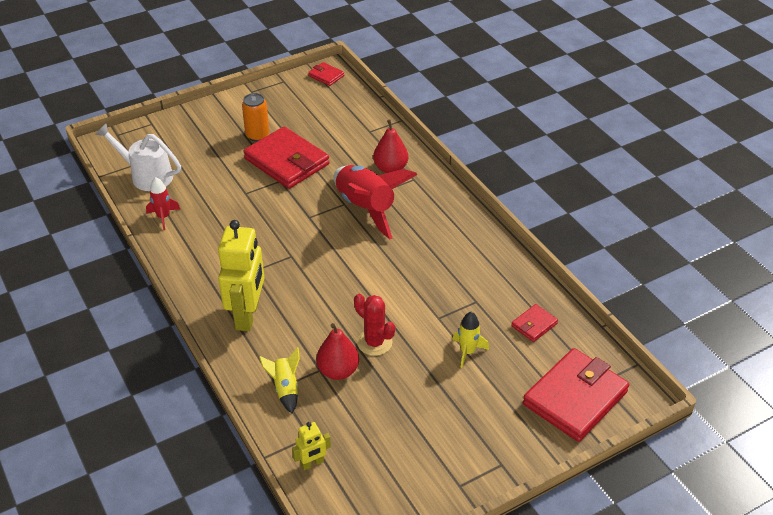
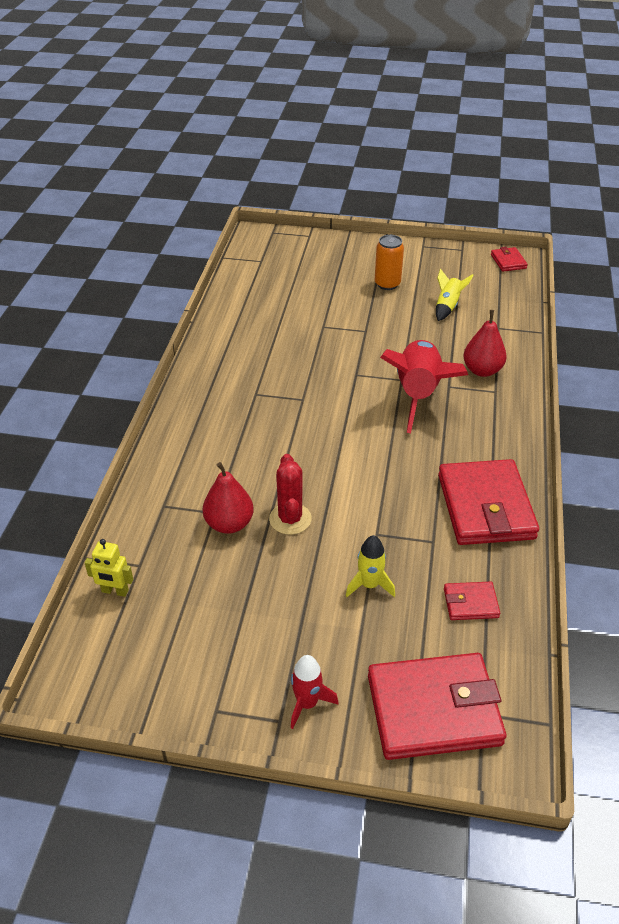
camera: 40 degrees right, 0 degrees up
(146, 175) = (259, 273): white watering can -> none
(163, 217) = (235, 312): red rocket -> red rocket (307, 703)
(247, 315) = (209, 429): yellow robot -> none
(285, 388) = (168, 510): yellow rocket -> yellow rocket (447, 307)
(287, 161) = (389, 318): red wallet -> red wallet (485, 507)

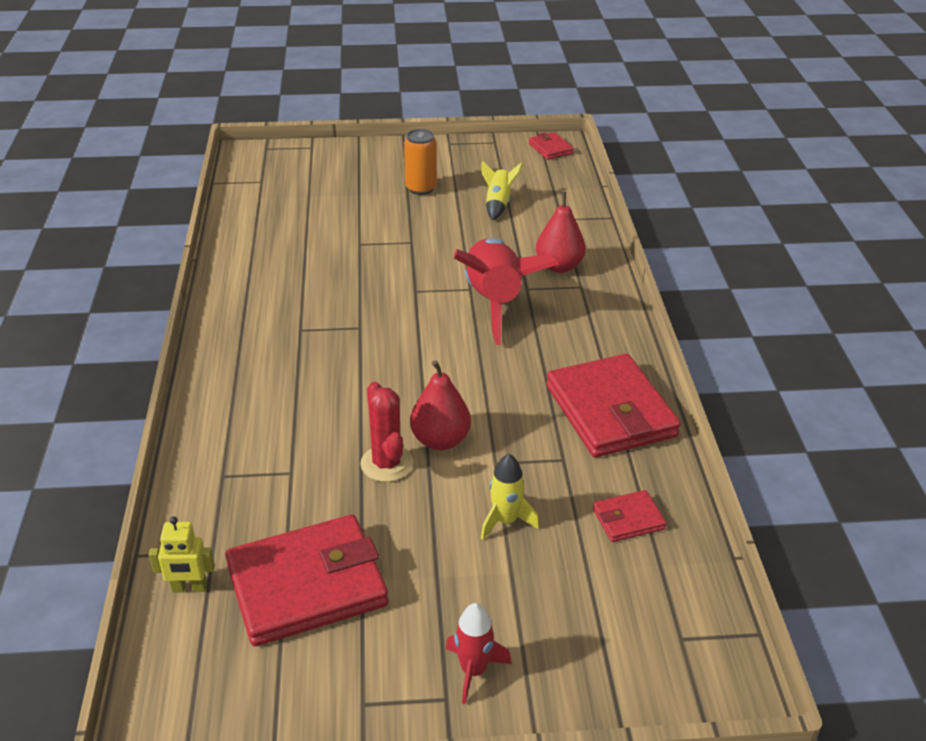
camera: 15 degrees left, 5 degrees down
(229, 524) = (313, 482): red pear -> red pear (440, 440)
(434, 709) = (625, 646): red wallet -> red wallet (307, 585)

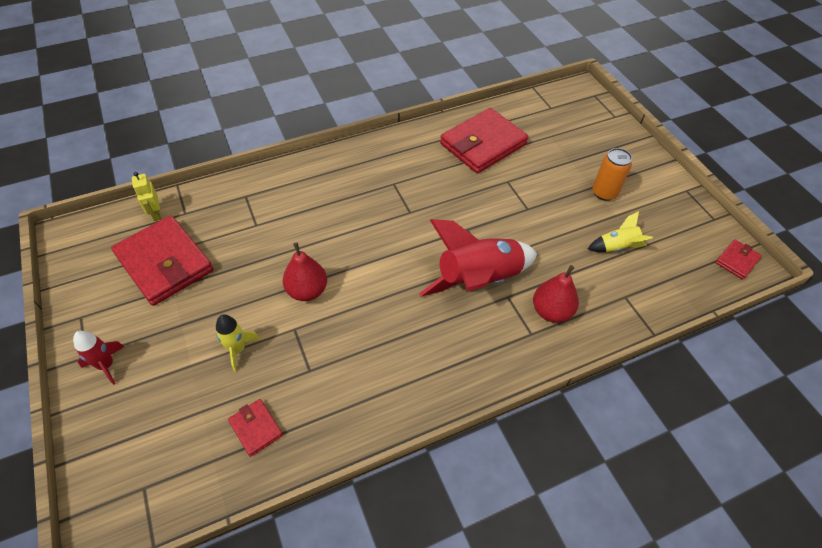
camera: 70 degrees right, 15 degrees up
(386, 464) = (276, 269): red cactus -> none
(610, 411) = (374, 391): red wallet -> red wallet (483, 144)

